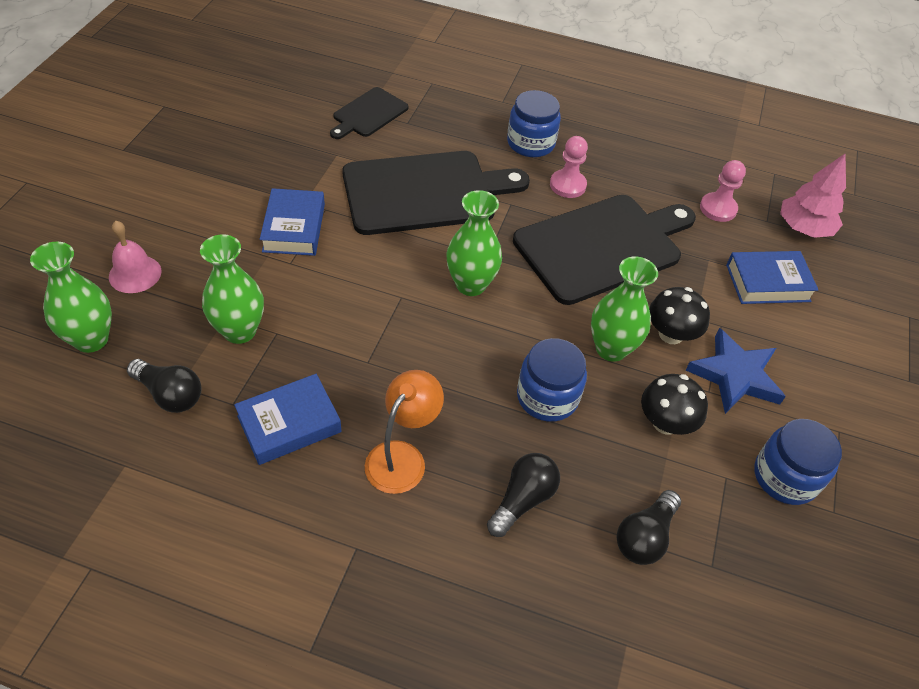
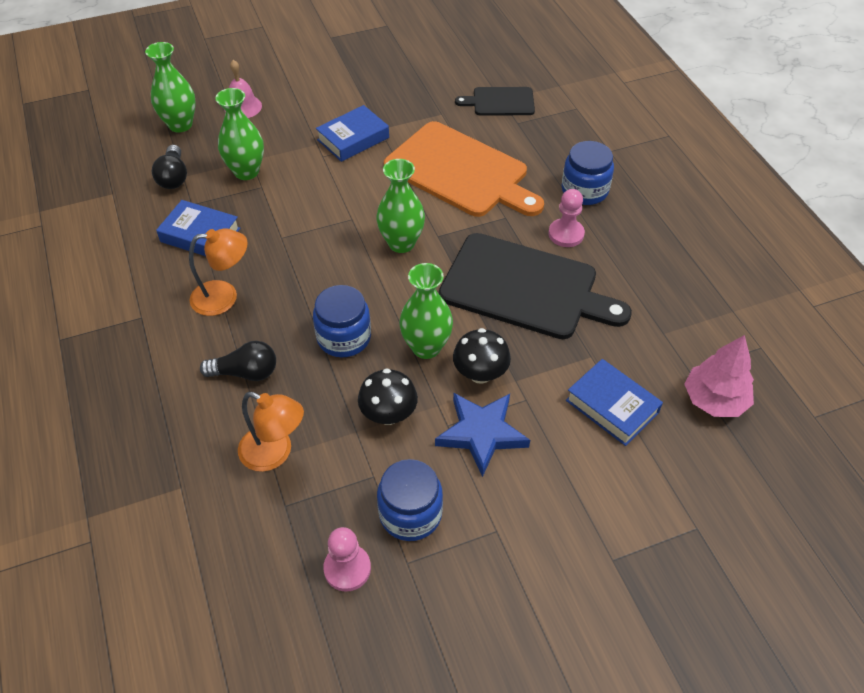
camera: 55 degrees right, 0 degrees up
(425, 192) = (460, 171): black cutting board -> orange cutting board
(644, 537) = (275, 453): black light bulb -> orange lamp
(718, 208) = (660, 332): pink pawn -> pink pawn (347, 568)

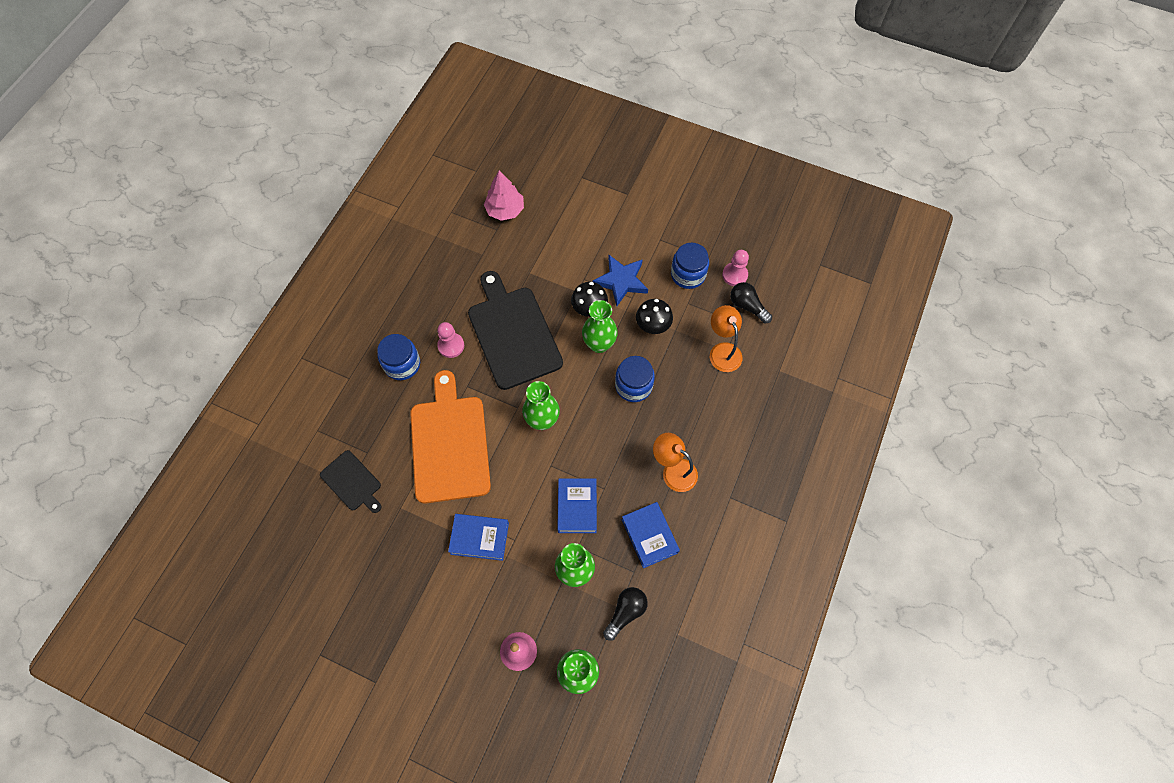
camera: 135 degrees left, 15 degrees up
(246, 373) = (701, 408): black light bulb -> black light bulb (747, 306)
(612, 406) = (551, 244): blue book -> blue book (577, 507)

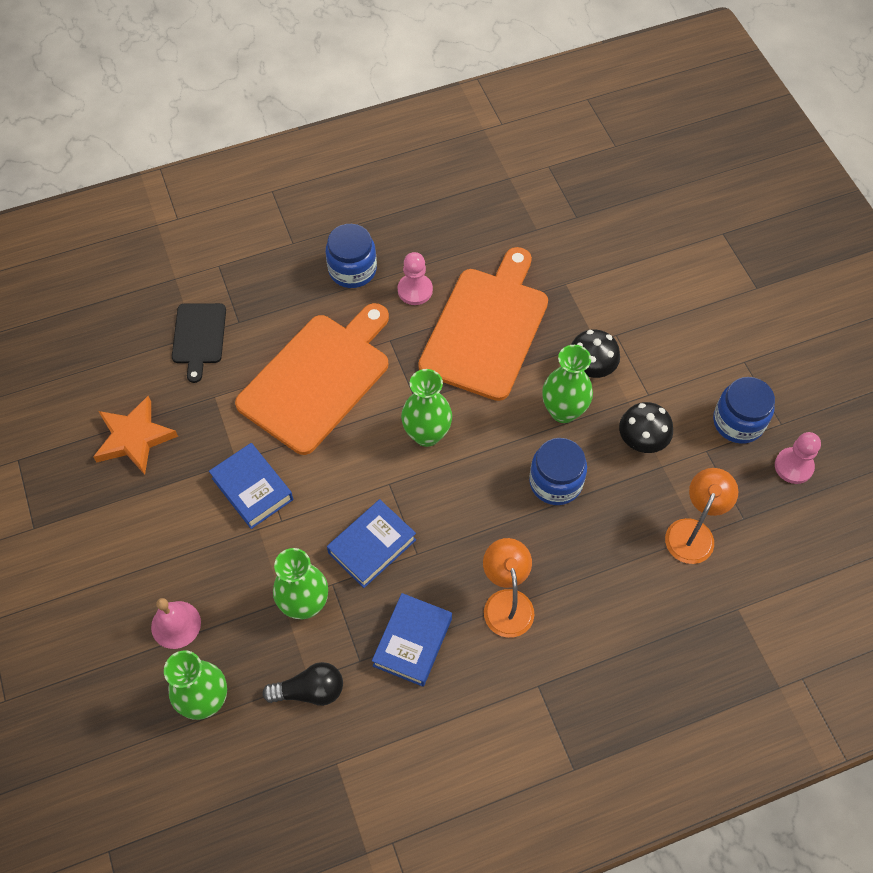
camera: 45 degrees right, 5 degrees down
(378, 575) = (134, 438): none -> orange star
(505, 210) = (605, 205): pink tree -> none
(513, 334) = (486, 328): black cutting board -> orange cutting board
(621, 281) = (654, 369): blue star -> none
(747, 306) = (773, 510): black light bulb -> none

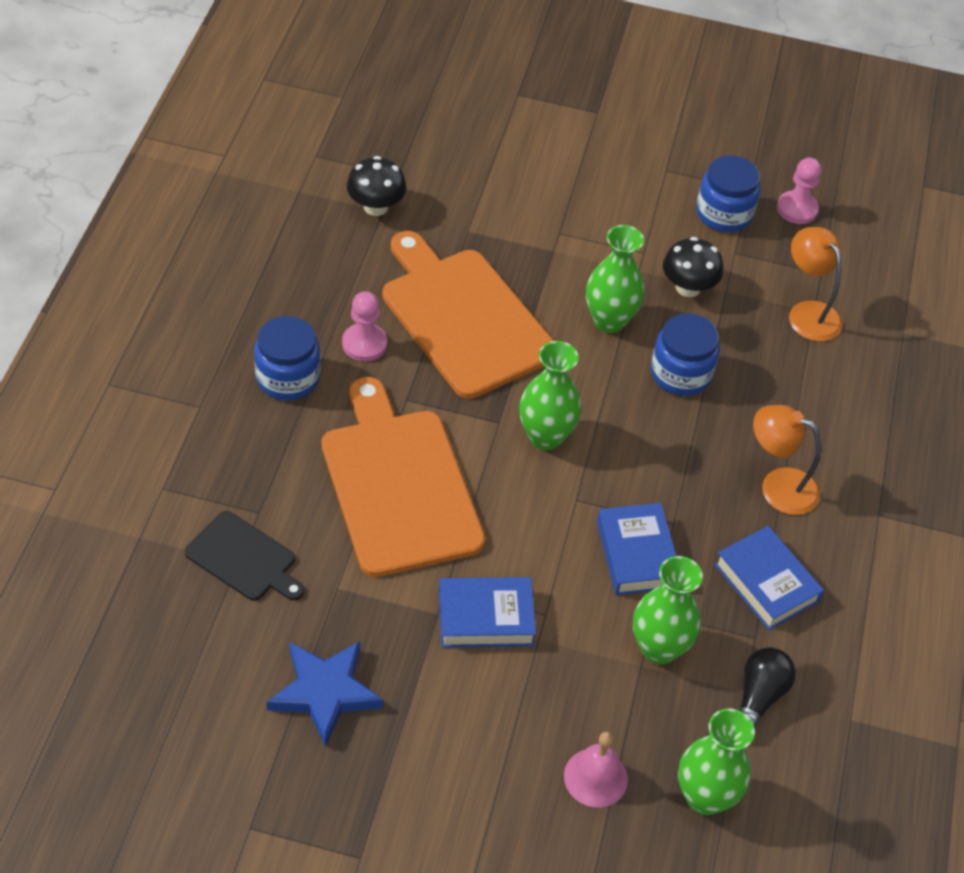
camera: 60 degrees left, 10 degrees down
(134, 438) = (325, 692): orange star -> blue star
(591, 368) = (579, 272): black mushroom -> black mushroom (376, 207)

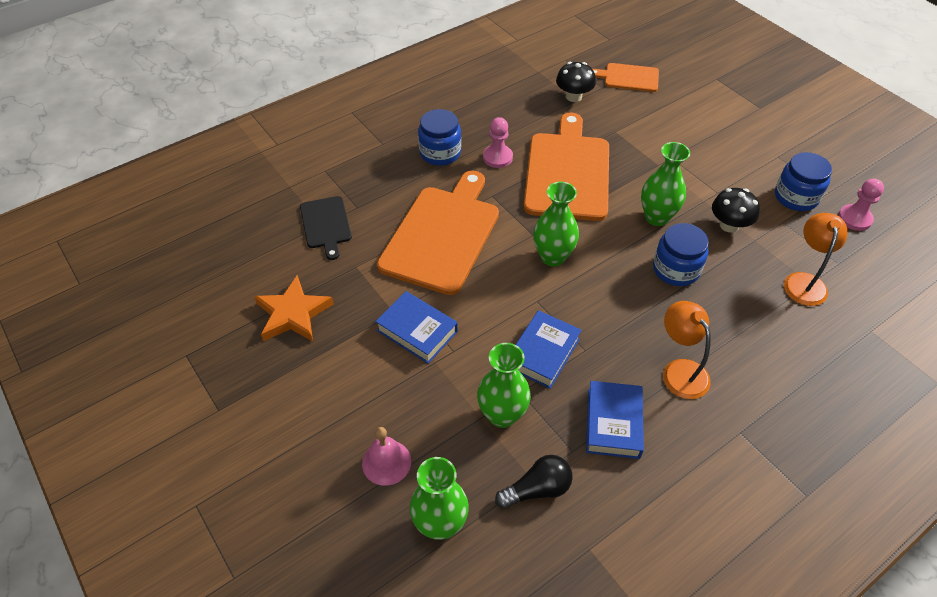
camera: 45 degrees right, 0 degrees up
(325, 692) = (293, 314): blue star -> orange star
(417, 144) = (628, 78): none -> orange cutting board

